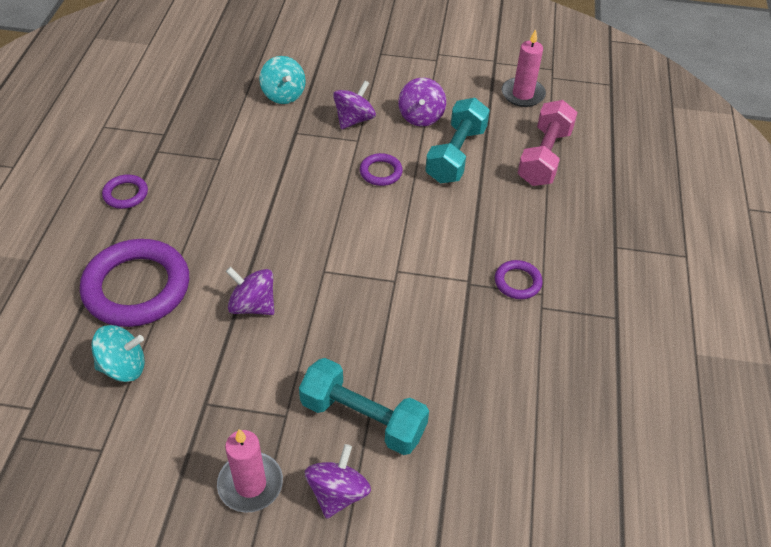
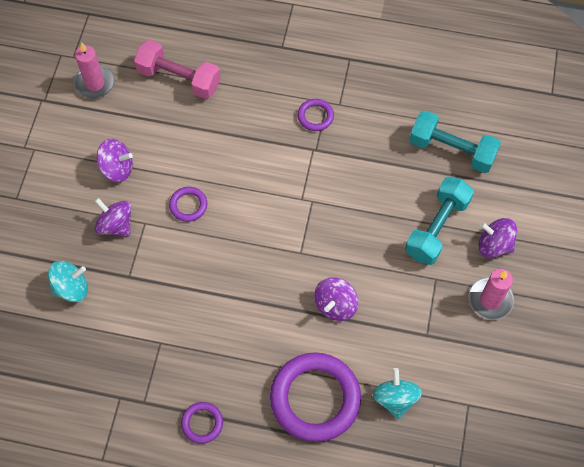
camera: 85 degrees left, 15 degrees up
(456, 155) = (171, 144): turquoise dumbbell -> turquoise dumbbell (452, 150)

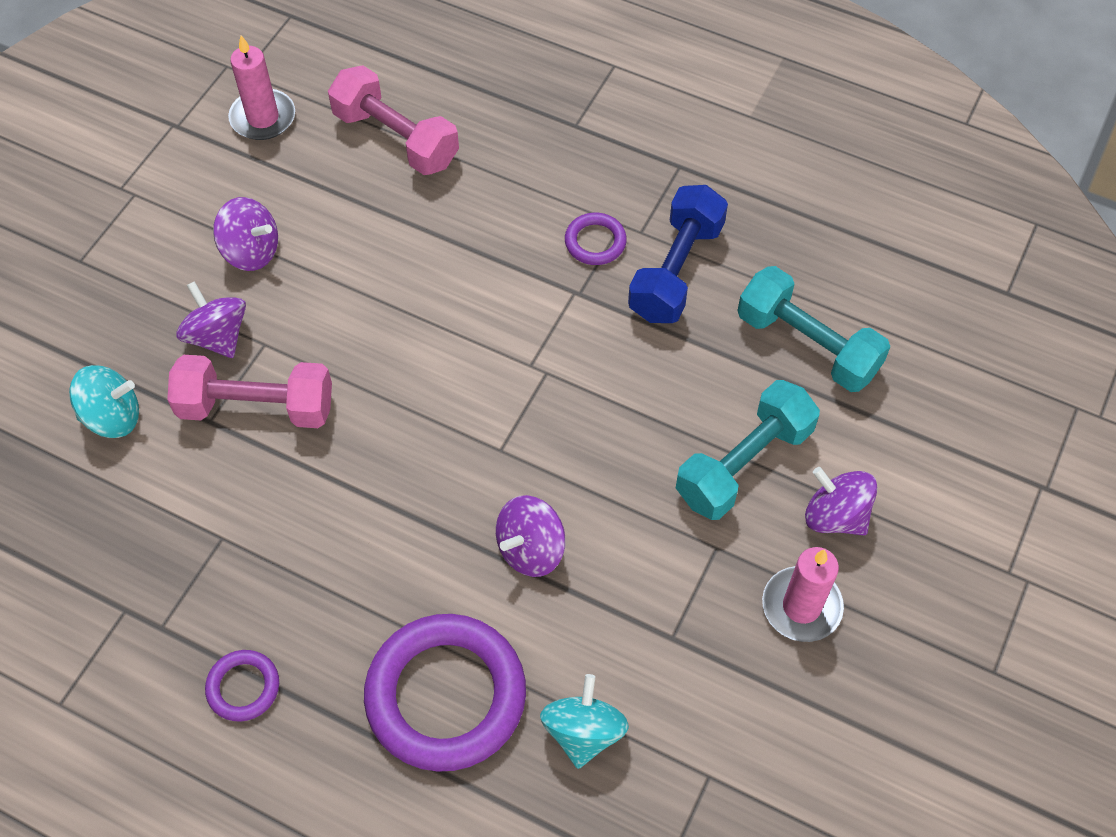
camera: 15 degrees right, 5 degrees down
(153, 262) = (256, 407): none -> pink dumbbell
(188, 205) = (343, 333): purple ring -> none
(366, 123) = (675, 271): none -> blue dumbbell

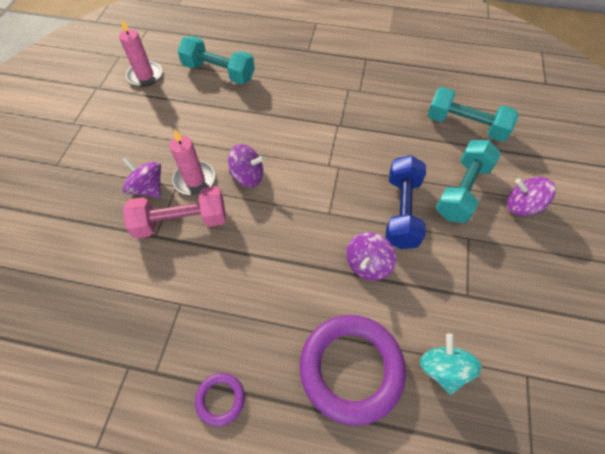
camera: 15 degrees left, 0 degrees up
(113, 417) = (94, 247): turquoise spinning top -> none
(251, 251) = (156, 140): purple spinning top -> purple spinning top (248, 176)
(396, 138) = (219, 72): pink dumbbell -> turquoise dumbbell
(595, 242) = (339, 100): purple ring -> none
(675, 271) = (385, 105): blue dumbbell -> blue dumbbell (401, 211)
(801, 606) = (528, 259): pink candle -> pink candle (194, 179)

